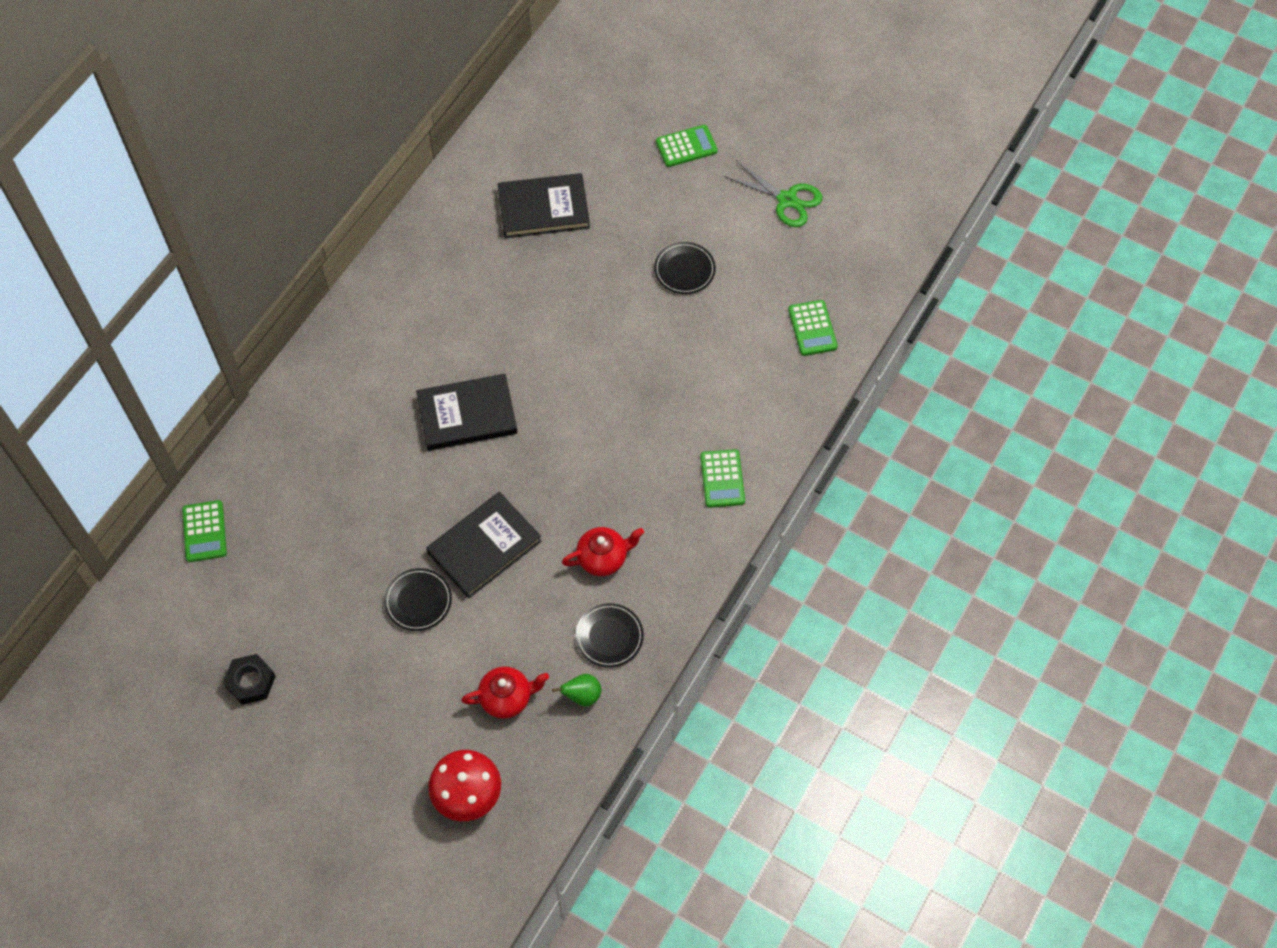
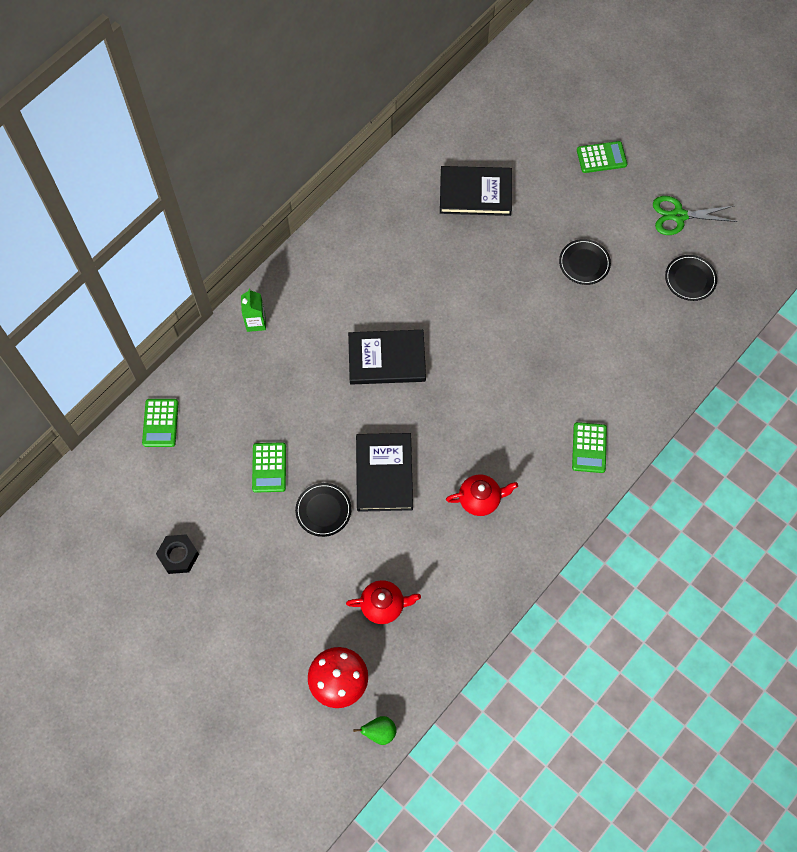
camera: 10 degrees right, 5 degrees up
(302, 397) = (256, 322): none -> green carton
(484, 547) = (384, 473): black book -> black book turned 60 degrees counterclockwise
(582, 696) = (445, 614): green pear -> green pear (379, 732)
(609, 636) = (475, 567): black plate -> black plate (690, 279)
(787, 200) = (679, 216): green scissors -> green scissors turned 135 degrees clockwise
(812, 328) = (684, 330): green calculator -> green calculator (269, 467)

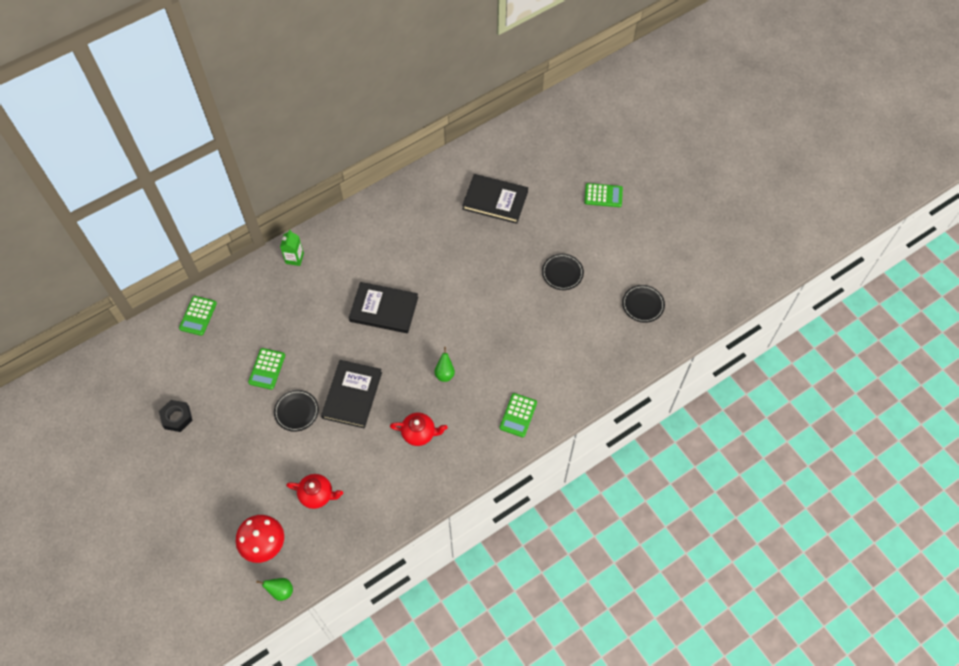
camera: 15 degrees right, 5 degrees down
(486, 419) = (445, 373): none -> green pear
(679, 216) = (650, 254): green scissors -> none

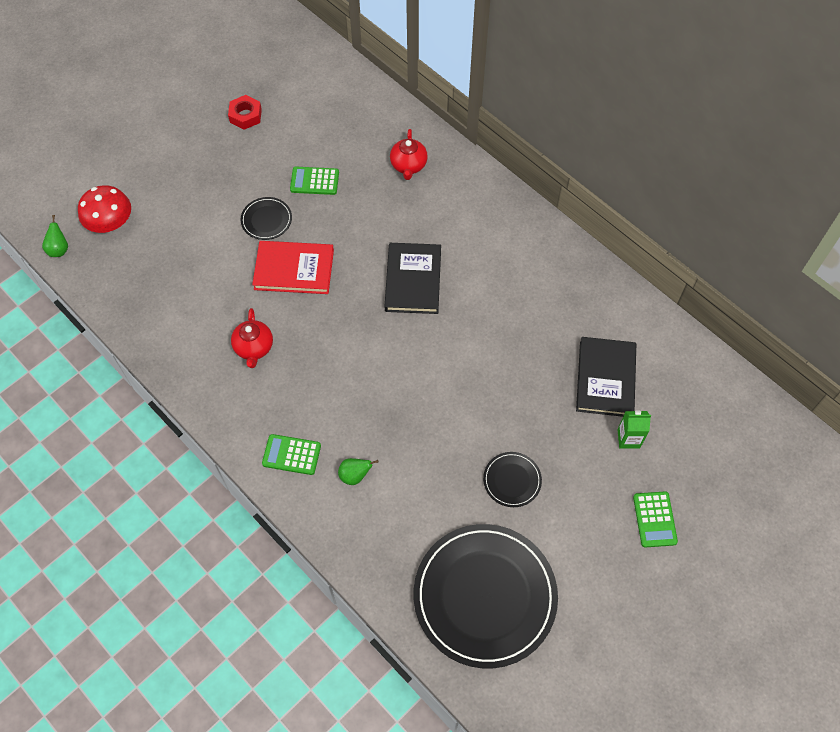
camera: 80 degrees right, 0 degrees up
(177, 417) = (245, 115): black nut -> red nut
(198, 316) = (369, 105): green calculator -> none
(294, 258) = (462, 176): green carton -> green carton (628, 438)
(317, 495) = (168, 260): red teapot -> red teapot (408, 165)
(352, 395) = (294, 269): black book -> red book
(445, 373) = (337, 361): green pear -> green pear (355, 475)
(643, 304) = (485, 596): black plate -> black plate, size x2.33

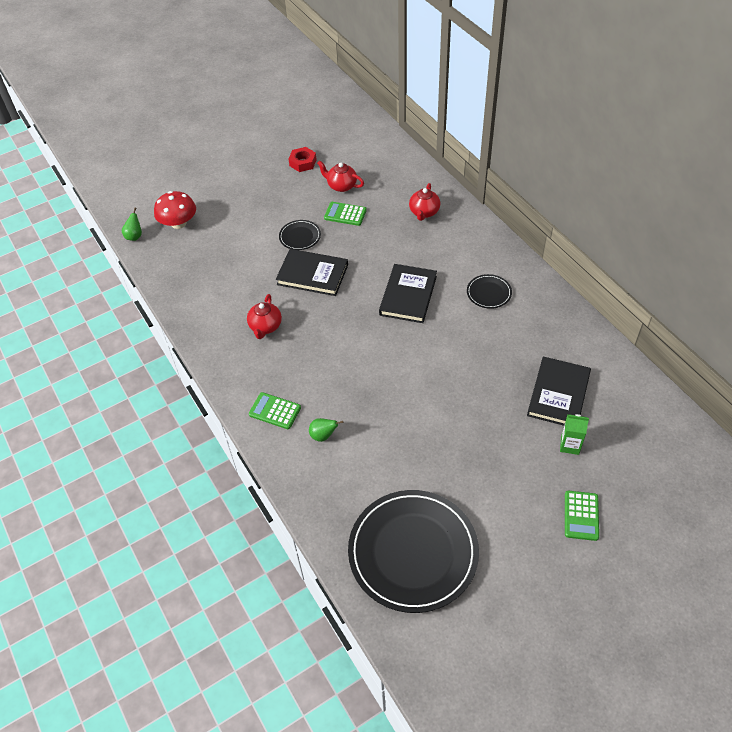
camera: 15 degrees right, 10 degrees down
(294, 269) = (312, 274): red book -> black book
(301, 142) = (341, 186): none -> red teapot
(512, 480) = (458, 462): black plate -> black plate (489, 293)

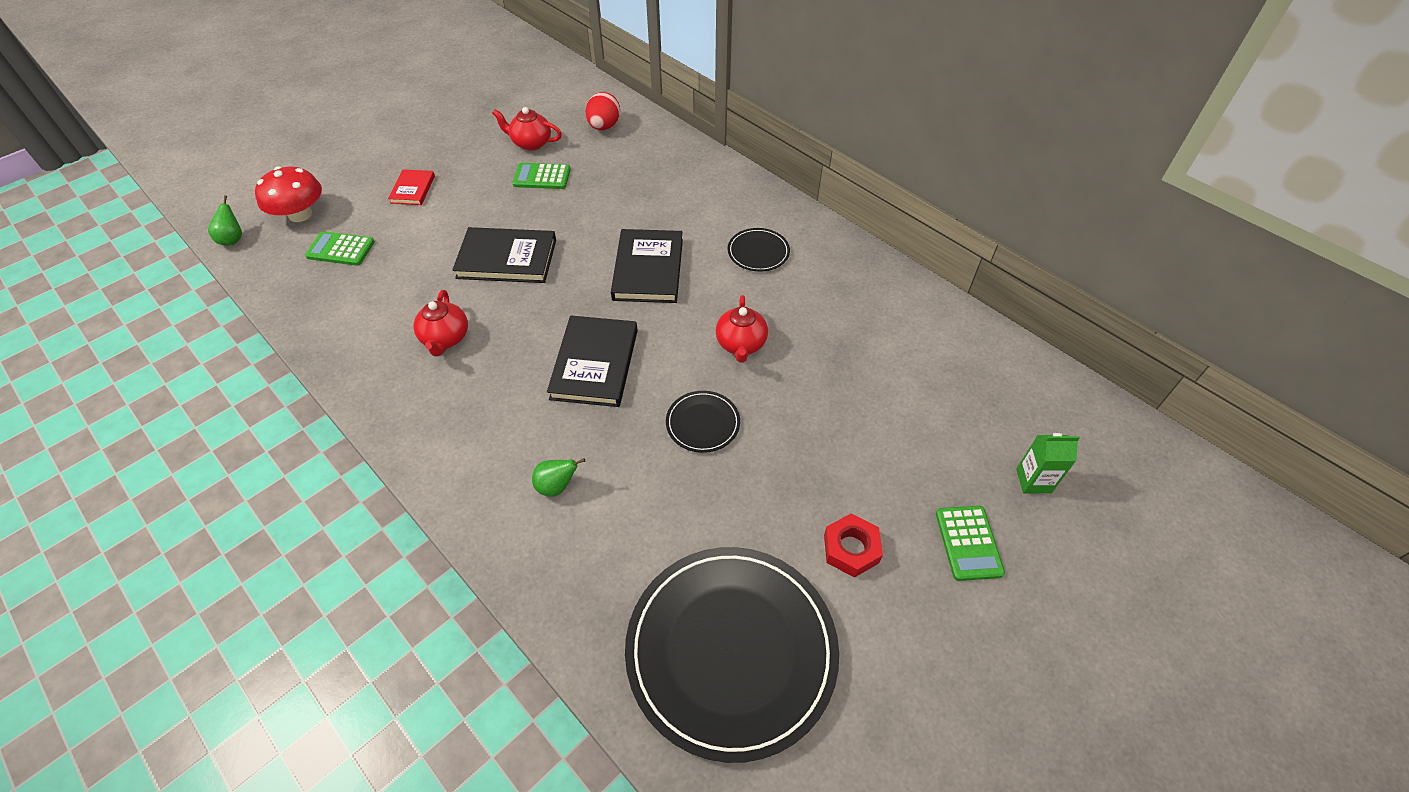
camera: 15 degrees left, 0 degrees up
(255, 213) = (413, 189): none -> red book
(275, 411) = (475, 461): green calculator -> green calculator (340, 249)
(300, 236) = (482, 212): black plate -> black plate (703, 423)
(303, 162) = (473, 121): red nut -> red nut (851, 549)
(396, 178) = (604, 126): none -> red egg
(424, 212) = (649, 163): red teapot -> red teapot (741, 344)
(558, 394) = (887, 372): black book -> black book (594, 364)
(570, 445) = (922, 441): green carton -> green carton (1033, 481)

